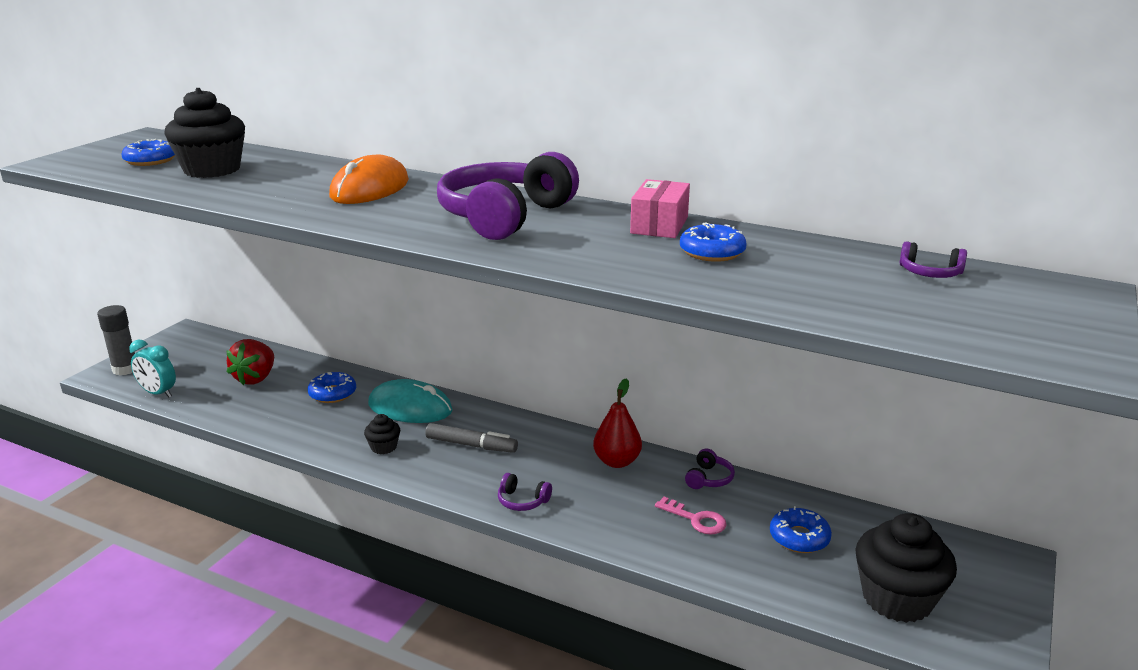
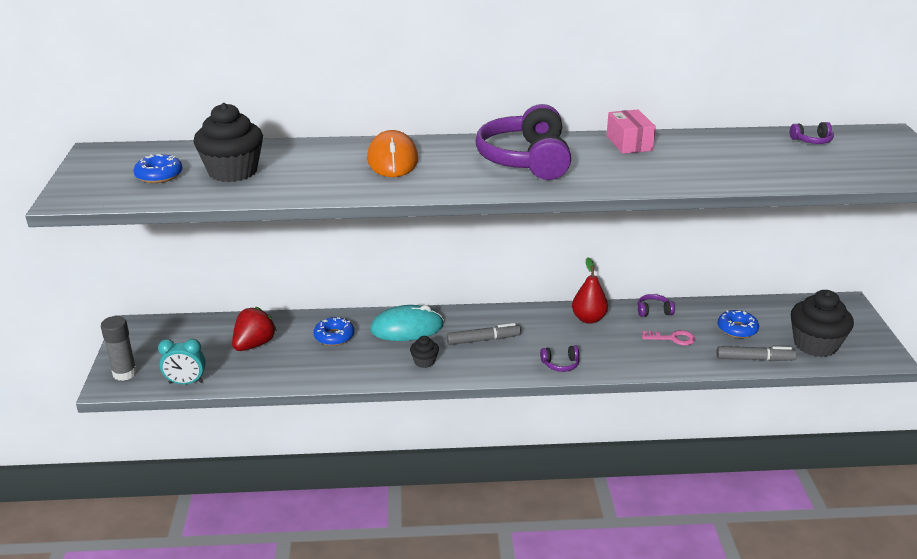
camera: 30 degrees left, 5 degrees up
(255, 378) = (254, 344): red strawberry -> red strawberry turned 135 degrees counterclockwise
(709, 478) = (653, 311): purple headphones -> purple headphones turned 90 degrees counterclockwise
(712, 252) = (687, 155): blue donut -> none
(781, 585) = (754, 359): none -> grey marker

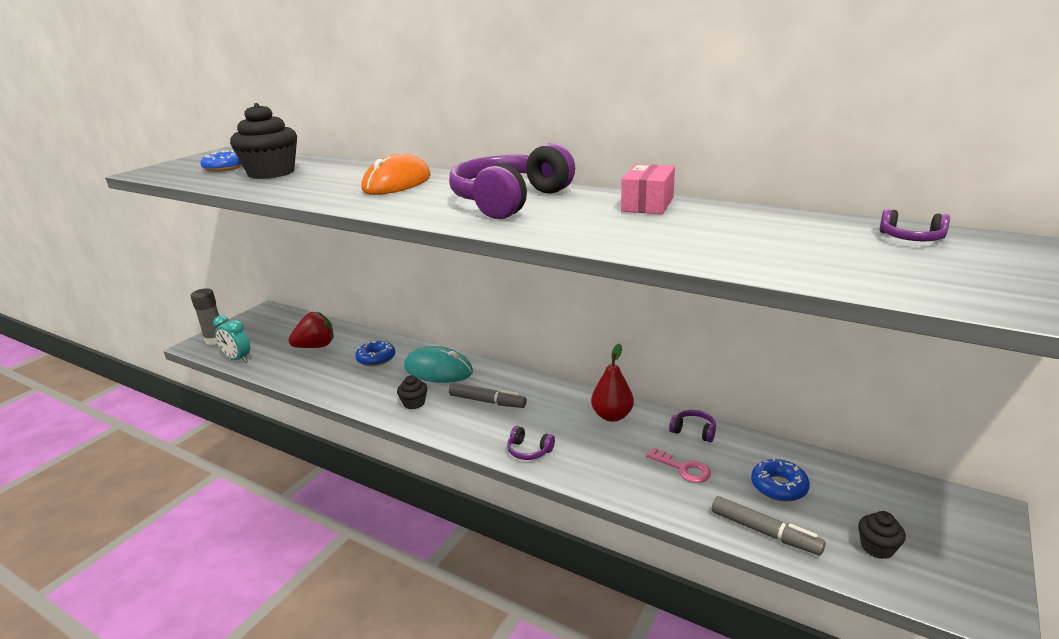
camera: 35 degrees right, 5 degrees down
(815, 344) = (877, 547): black cupcake -> black cupcake, size x0.47

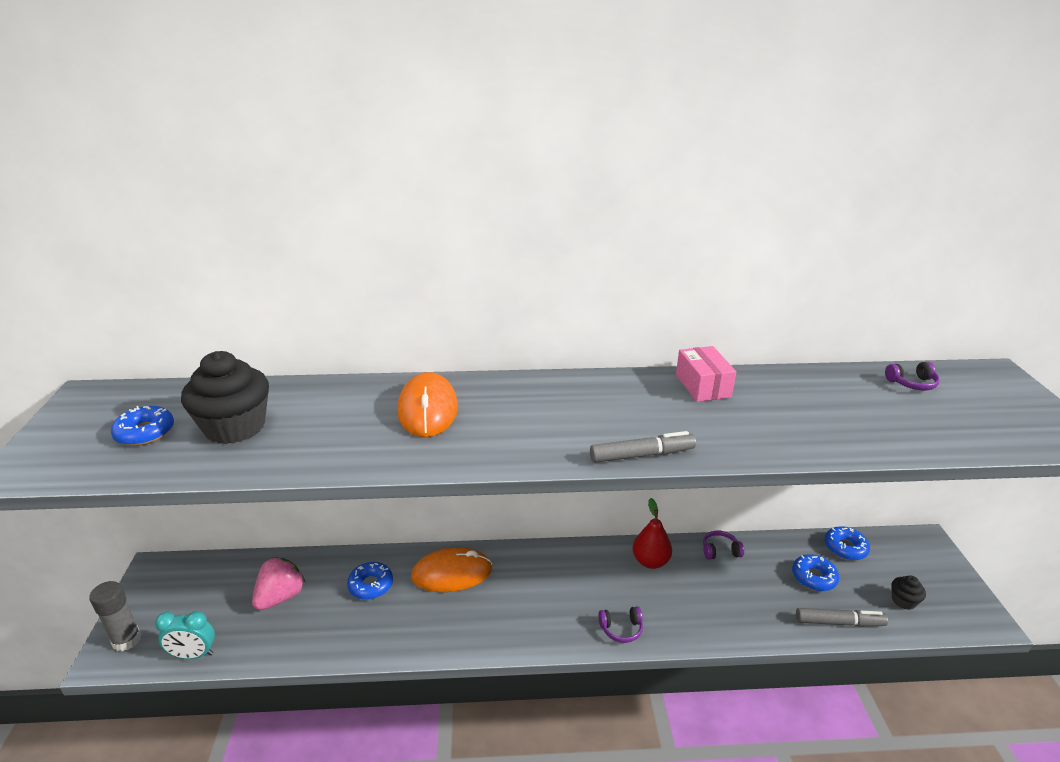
camera: 35 degrees left, 5 degrees up
(316, 346) = (281, 597): red strawberry -> pink strawberry
(414, 403) = (468, 624): black cupcake -> none
(438, 370) = (452, 573): turquoise mouse -> orange mouse
(487, 401) = (535, 591): grey marker -> grey marker (641, 455)
(509, 201) = (584, 411): purple headphones -> none
(683, 468) = (744, 591): pink key -> none
(851, 477) = (845, 548): none -> blue donut

